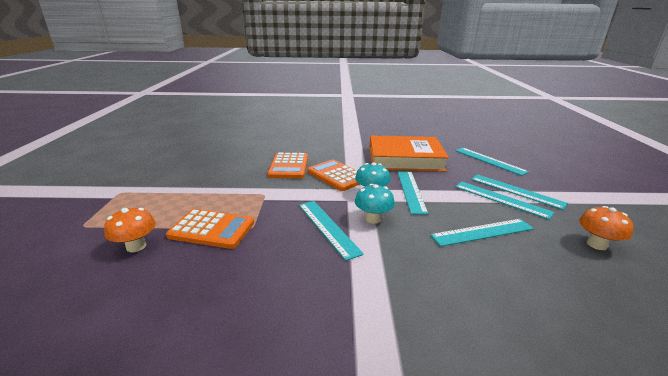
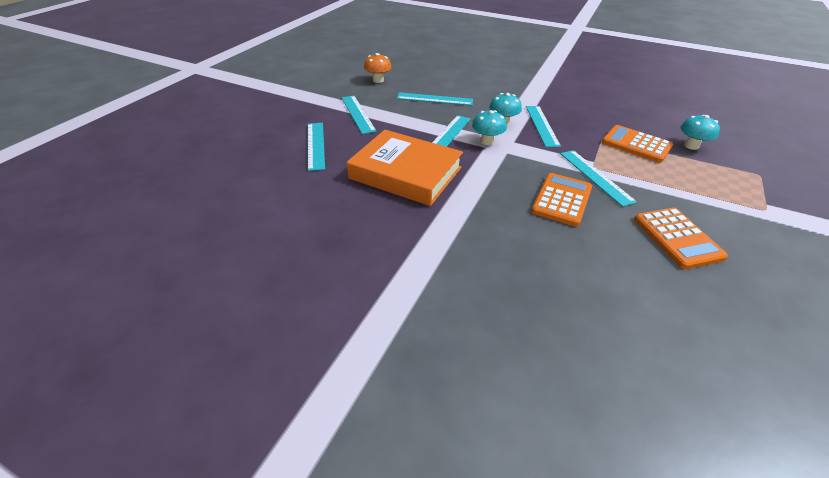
camera: 155 degrees left, 15 degrees up
(136, 246) = (691, 146): orange mushroom -> turquoise mushroom
(337, 176) = (508, 169): orange calculator -> orange calculator (677, 238)
(501, 199) = (383, 112): turquoise ruler -> turquoise ruler (595, 176)

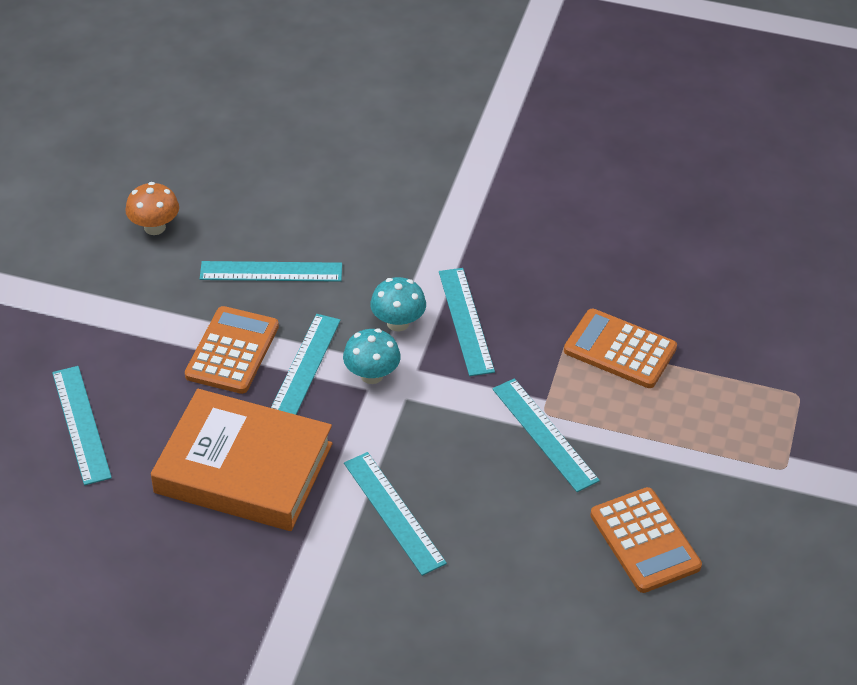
camera: 10 degrees left, 5 degrees up
(358, 114) = (136, 332): turquoise ruler -> turquoise ruler (394, 512)
(562, 200) = (488, 491): orange calculator -> orange calculator (232, 351)
(691, 146) = (709, 340): turquoise mushroom -> none

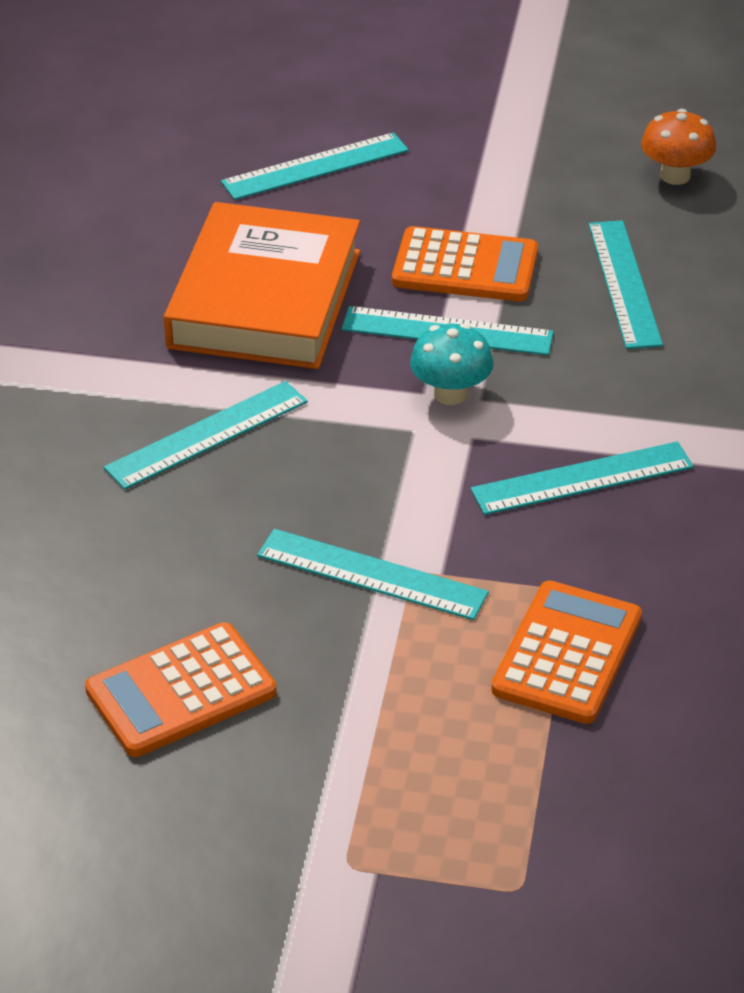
camera: 85 degrees right, 5 degrees down
(398, 323) = (559, 410): turquoise mushroom -> none
(544, 434) = (371, 574): turquoise ruler -> turquoise ruler turned 60 degrees clockwise

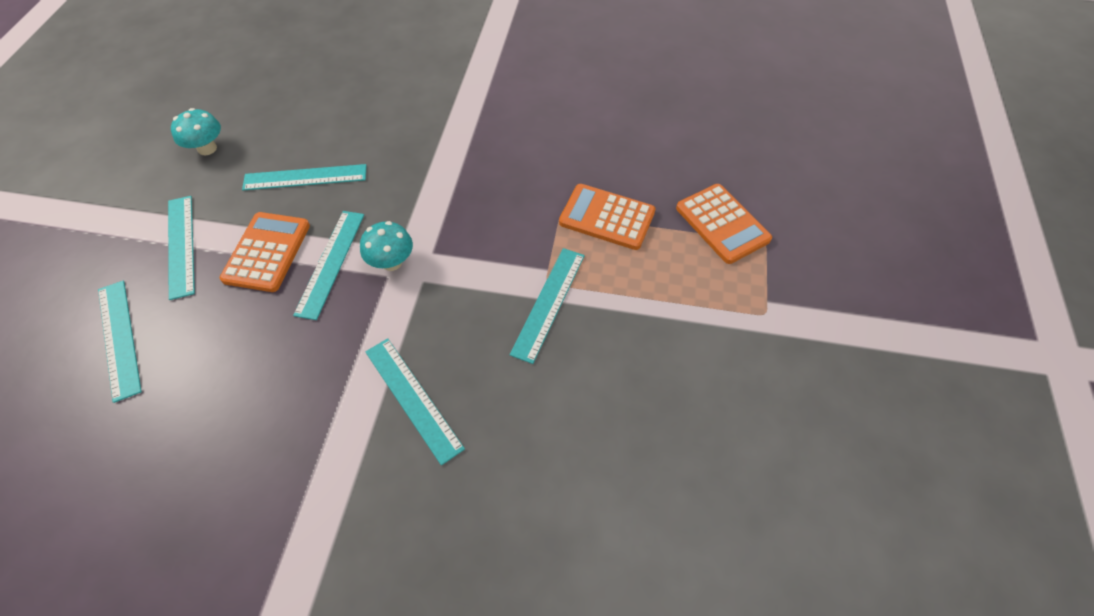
camera: 90 degrees left, 15 degrees up
(181, 691) = (651, 402): orange calculator -> orange calculator (722, 224)
(265, 299) = (271, 367): orange book -> none
(582, 478) = (473, 205): turquoise ruler -> turquoise ruler (181, 245)
(675, 176) = (207, 148): orange mushroom -> turquoise mushroom

